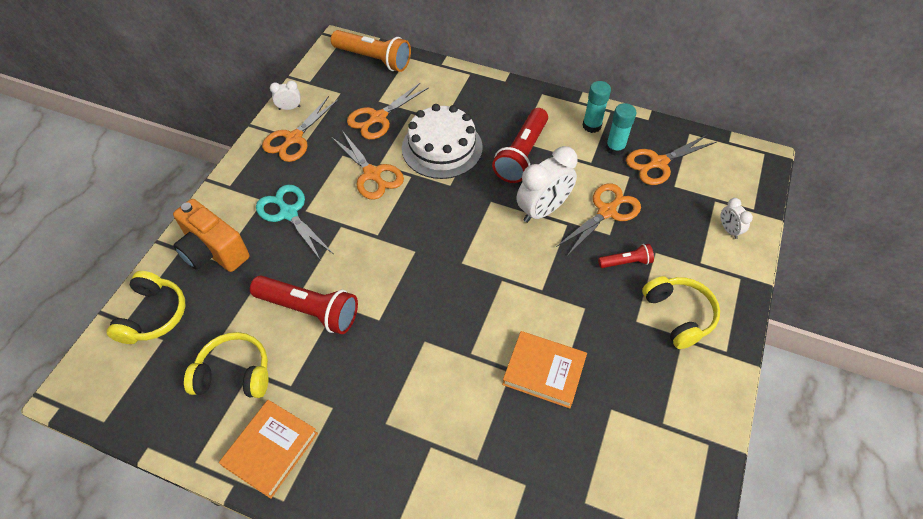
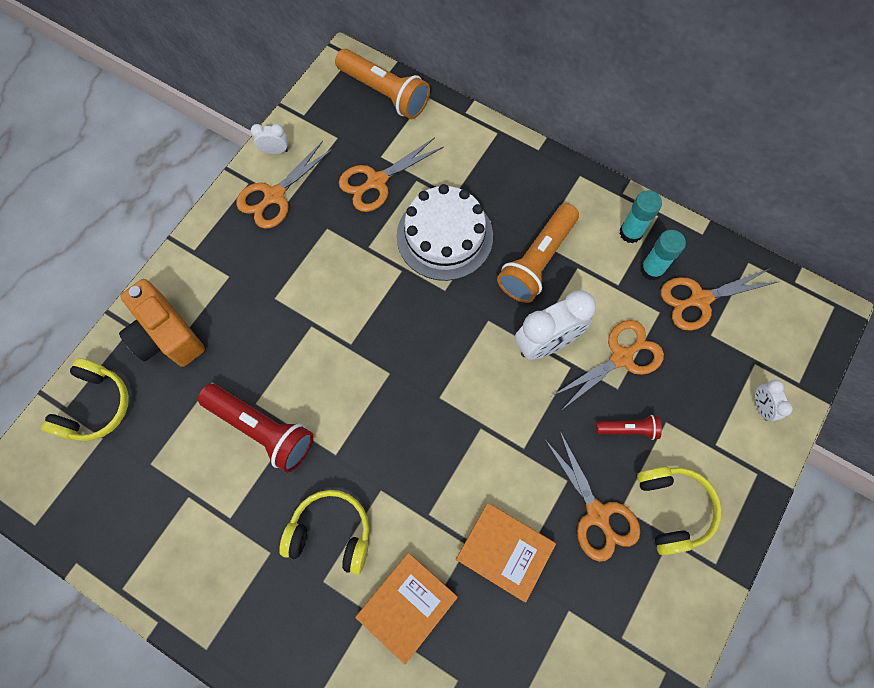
camera: 10 degrees right, 15 degrees up
(234, 373) = (173, 493): yellow headphones -> yellow headphones (331, 533)
(271, 449) = (200, 589): orange book -> orange book (407, 606)
(289, 213) = (255, 299): turquoise scissors -> none
(372, 174) = (357, 260): orange scissors -> orange scissors (597, 514)
(521, 155) = (537, 261): red flashlight -> orange flashlight

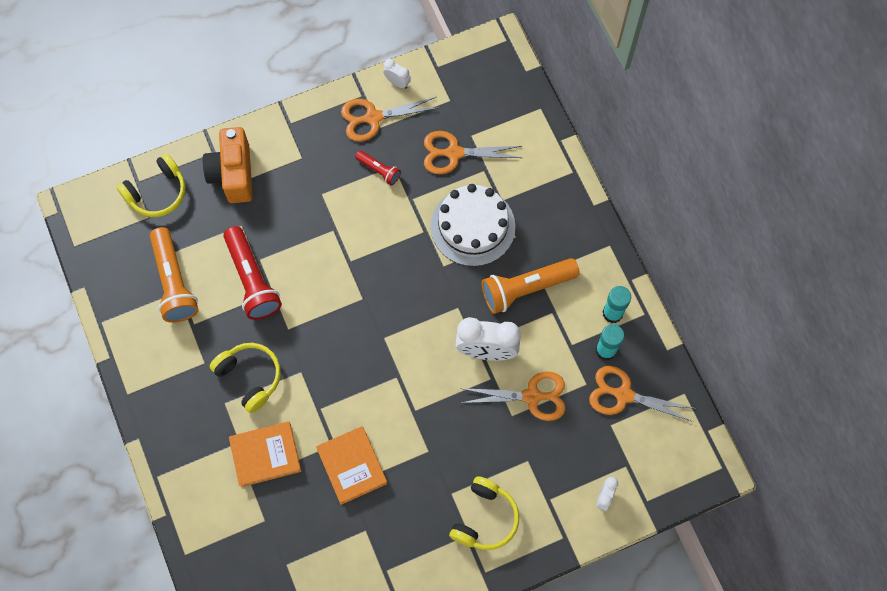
camera: 35 degrees right, 0 degrees up
(384, 93) = (510, 86): orange flashlight -> orange flashlight (174, 282)
(597, 514) = (431, 486): orange scissors -> none
(628, 429) = (497, 447): red flashlight -> red flashlight (379, 170)

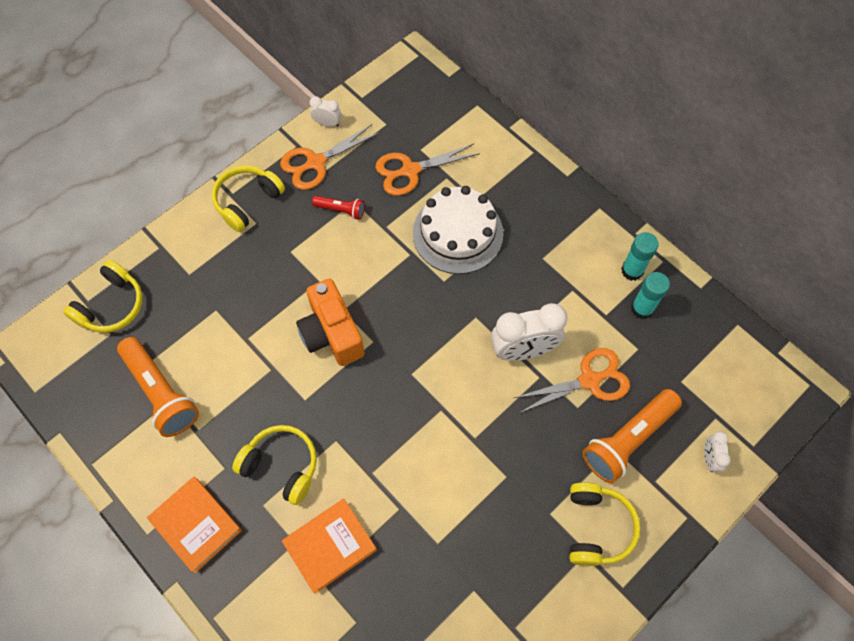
camera: 20 degrees left, 5 degrees down
(233, 174) = (188, 261): orange camera -> orange camera (332, 334)
(252, 280) = (247, 361): red flashlight -> none
(301, 135) = (247, 201): none -> yellow headphones
(352, 466) = (431, 523): orange book -> orange book (196, 525)
(526, 288) = (536, 275): orange flashlight -> orange flashlight (627, 440)
(624, 395) = (680, 346): orange scissors -> none

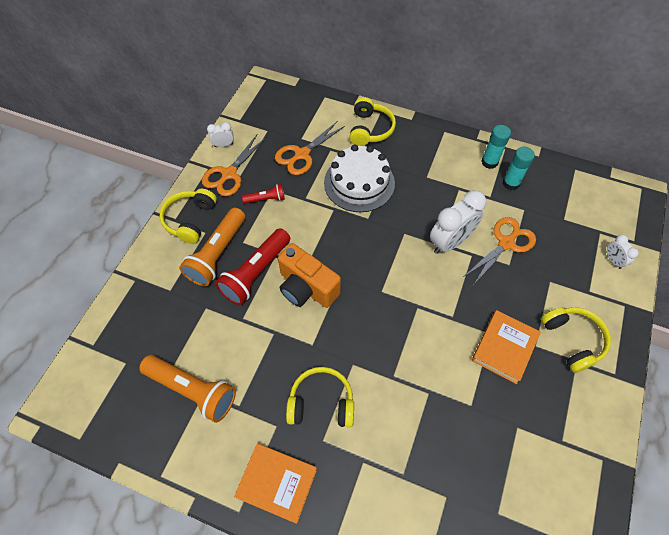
camera: 25 degrees left, 5 degrees down
(112, 306) = (116, 340): yellow headphones -> yellow headphones (370, 129)
(286, 293) = (256, 273): none -> red flashlight
(330, 546) = (393, 447): orange book -> orange book (504, 348)
(627, 440) = (555, 271): orange flashlight -> orange flashlight (217, 254)

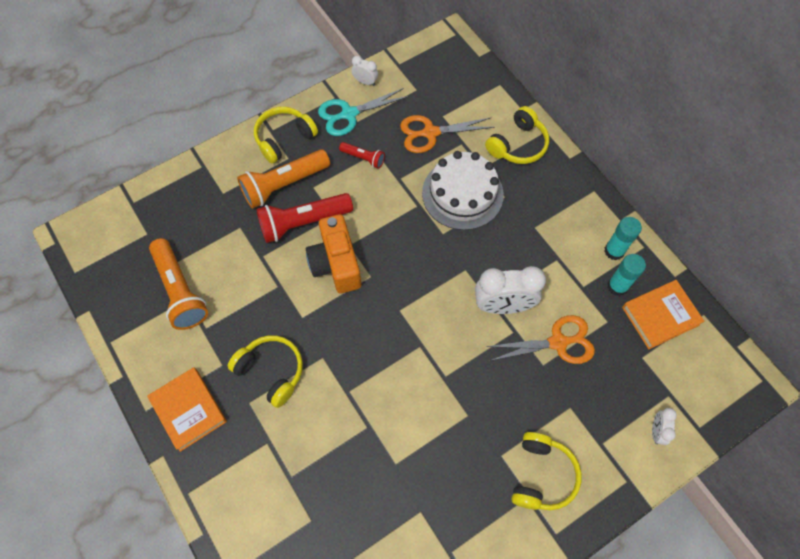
camera: 35 degrees right, 5 degrees up
(229, 174) = (349, 114): orange scissors -> turquoise scissors
(504, 348) = (469, 436): orange book -> orange book (660, 316)

